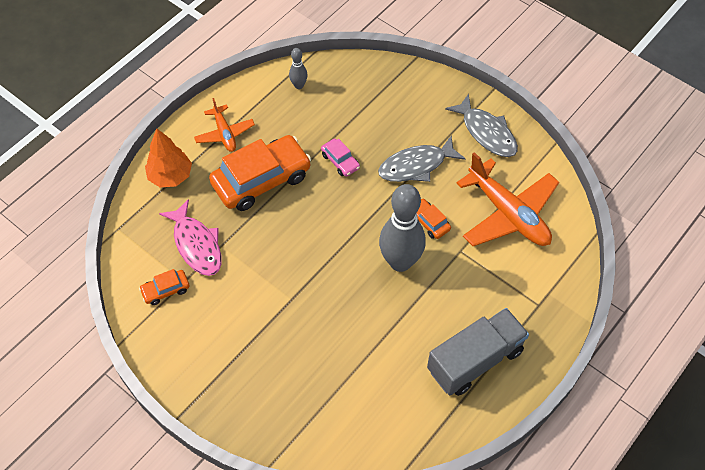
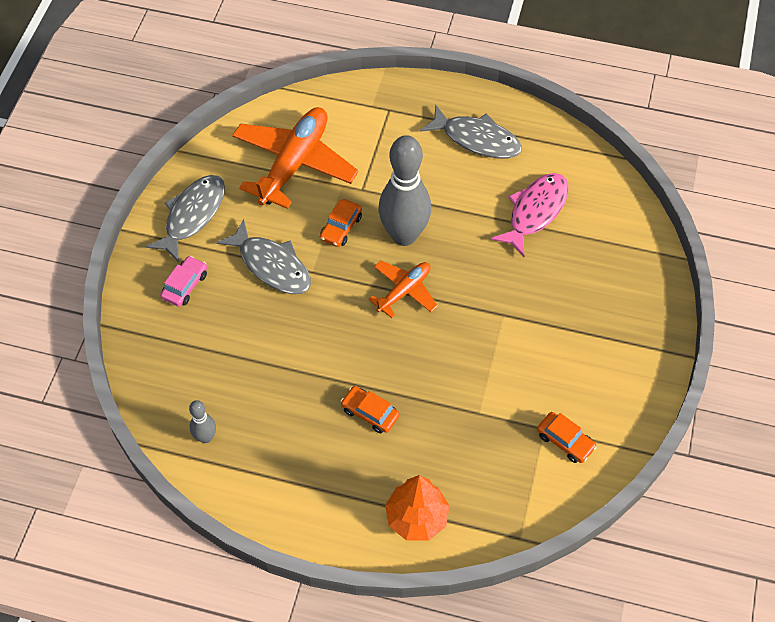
camera: 115 degrees left, 0 degrees up
(196, 244) = (492, 439): pink fish -> pink fish (535, 212)
(224, 133) = (322, 488): orange plane -> orange plane (404, 291)
(261, 180) = (370, 413): orange car -> orange car, size x0.45
(340, 161) = (302, 342): pink car -> pink car (185, 285)
(475, 360) = (477, 139): grey truck -> grey fish

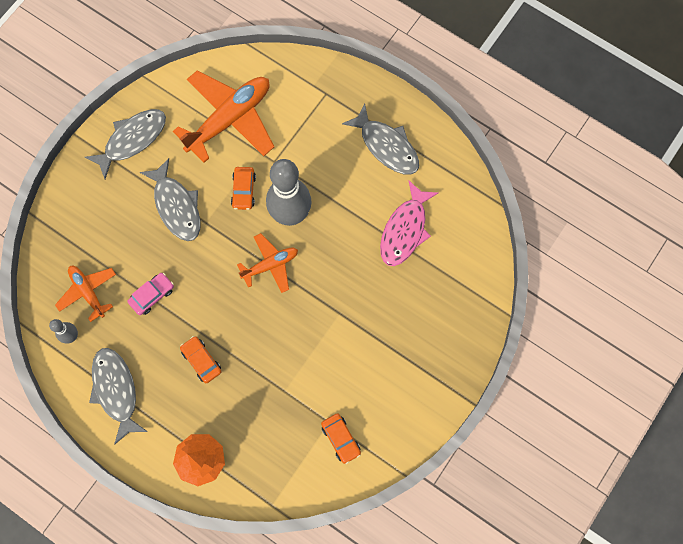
camera: 20 degrees right, 15 degrees up
(185, 285) = (104, 201): pink car -> pink car (152, 295)
(206, 384) = (88, 292): none -> orange plane
(283, 478) = (116, 391): none -> grey fish
(341, 227) = (243, 191): orange car -> orange car turned 45 degrees counterclockwise
(535, 212) = (405, 230): pink fish -> pink fish turned 150 degrees clockwise

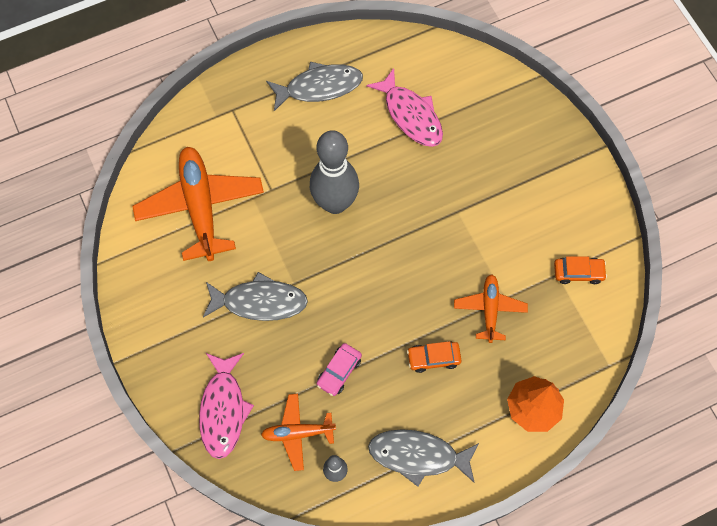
camera: 60 degrees left, 5 degrees down
(78, 229) = (223, 409): none -> pink fish
(132, 140) = (161, 309): grey fish -> none
(152, 295) = (339, 371): pink car -> pink car turned 135 degrees counterclockwise
(243, 191) = (283, 232): orange car -> none
(270, 265) = (374, 247): orange plane -> orange plane (489, 309)

